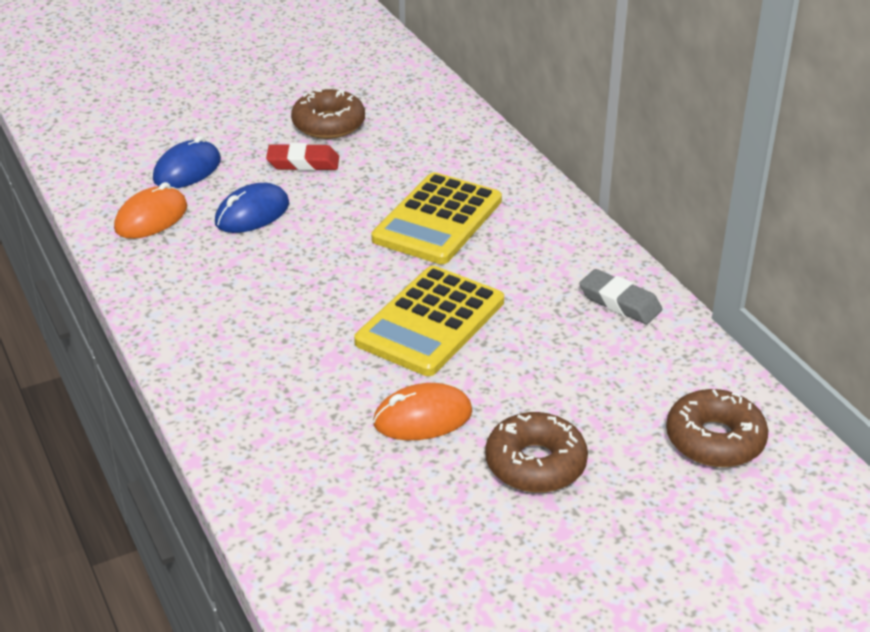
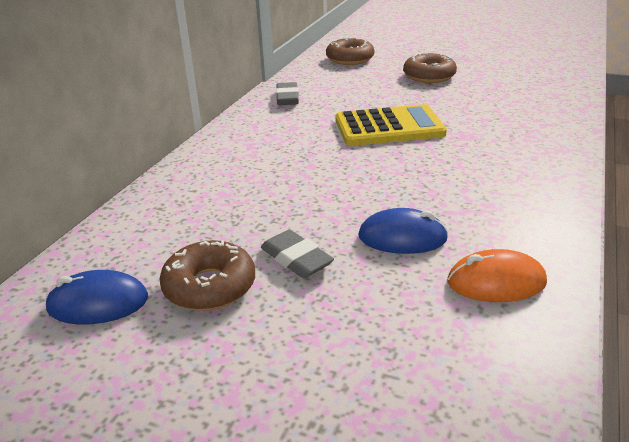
camera: 130 degrees left, 5 degrees down
(187, 170) = (406, 317): blue mouse -> blue mouse (98, 303)
(303, 163) = (296, 259): red eraser -> grey eraser
(422, 418) = (454, 101): orange mouse -> none
(437, 220) = (289, 167): yellow calculator -> none

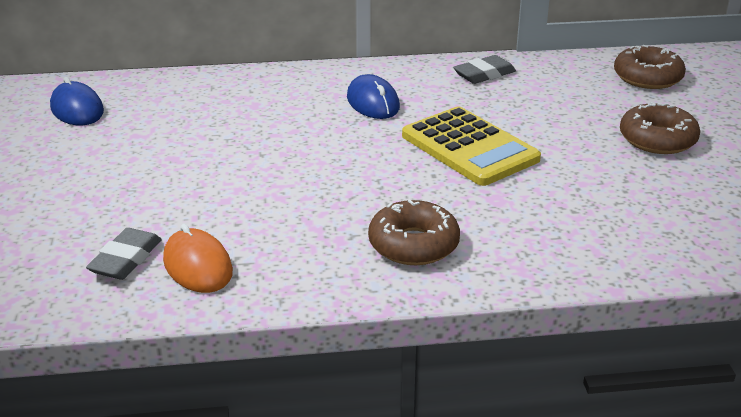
camera: 60 degrees right, 0 degrees up
(209, 286) = (118, 141): brown donut -> brown donut (413, 244)
(296, 259) = (175, 165): grey eraser -> grey eraser (126, 259)
(402, 237) = (241, 205): blue mouse -> blue mouse (373, 102)

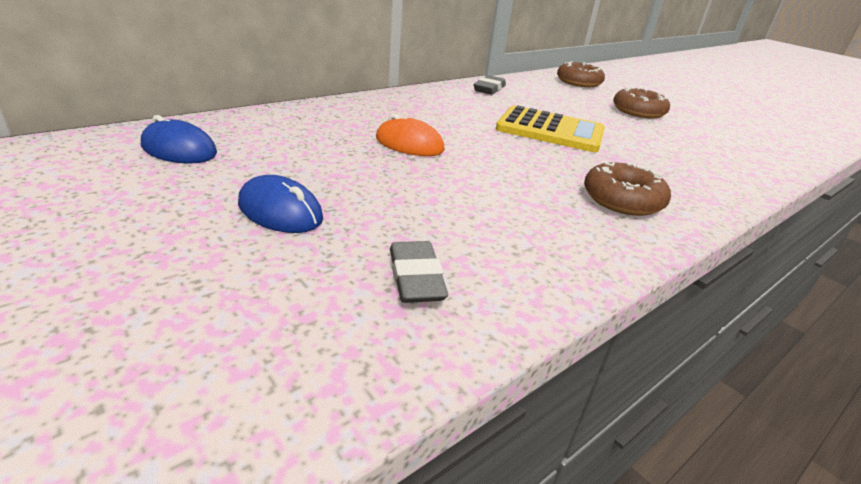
camera: 35 degrees left, 0 degrees up
(198, 266) = (494, 263): orange mouse -> orange mouse (409, 144)
(373, 102) = (444, 112): blue mouse -> blue mouse (280, 211)

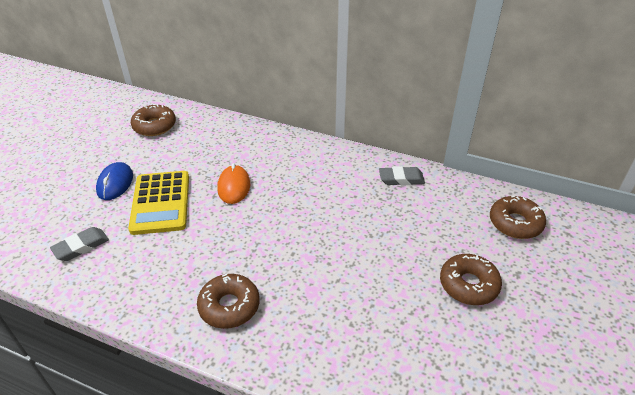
camera: 65 degrees right, 10 degrees up
(179, 150) = (154, 126): blue mouse -> brown donut
(550, 131) = (334, 239): yellow calculator -> yellow calculator (160, 203)

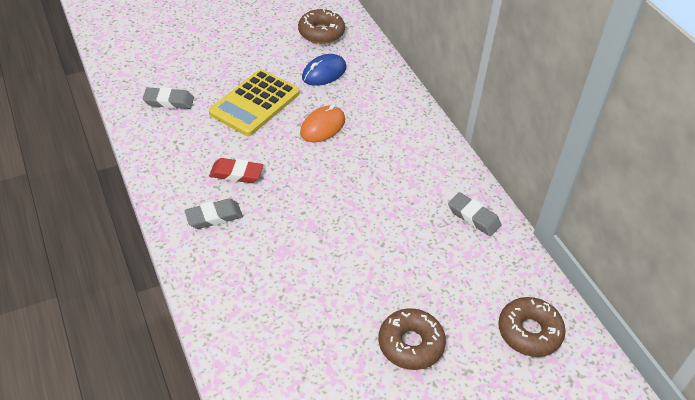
camera: 40 degrees right, 5 degrees up
(115, 183) = (240, 66): blue mouse -> blue mouse (324, 73)
(208, 262) = (236, 174): none -> red eraser
(229, 306) = (214, 217): brown donut -> grey eraser

